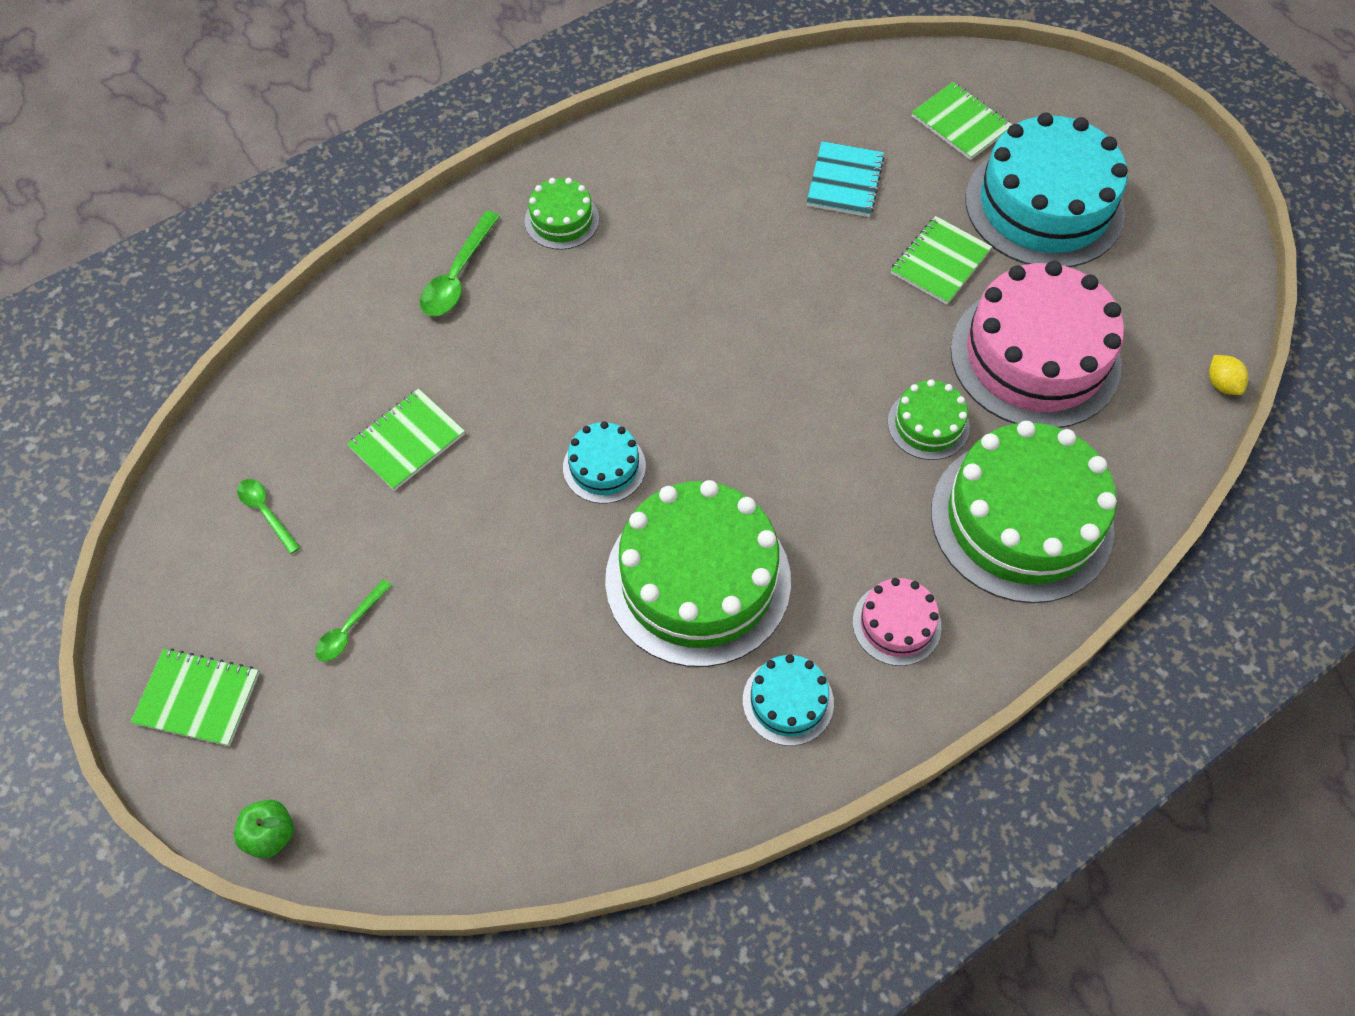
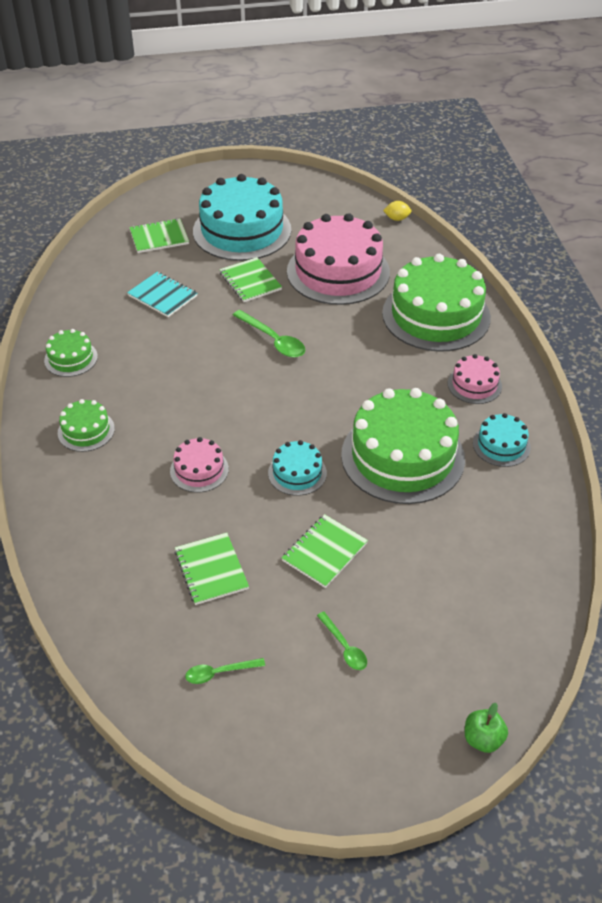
camera: 65 degrees left, 15 degrees down
(198, 698) = (354, 759): green notebook -> green notebook (324, 552)
(458, 275) = (90, 499): green spoon -> green spoon (273, 340)
(556, 360) = (199, 470): none -> pink cake
(928, 424) = (355, 326): green cake -> green cake (71, 358)

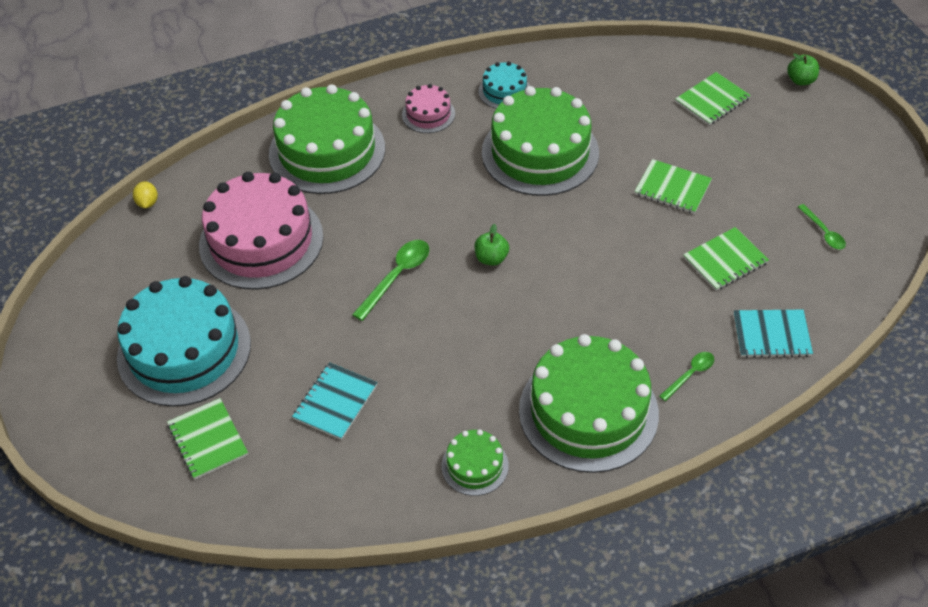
camera: 100 degrees left, 5 degrees up
(86, 430) = (588, 411): green cake -> green cake, size x2.13
(105, 580) = (771, 335): none -> turquoise notebook
(199, 470) = (610, 297): pink cake -> none
(250, 281) = (292, 319): green notebook -> green notebook (712, 100)
(274, 399) = (491, 258): none -> green apple
(297, 473) = (587, 222): turquoise cake -> none
(344, 647) = (761, 161): green spoon -> green spoon (690, 374)

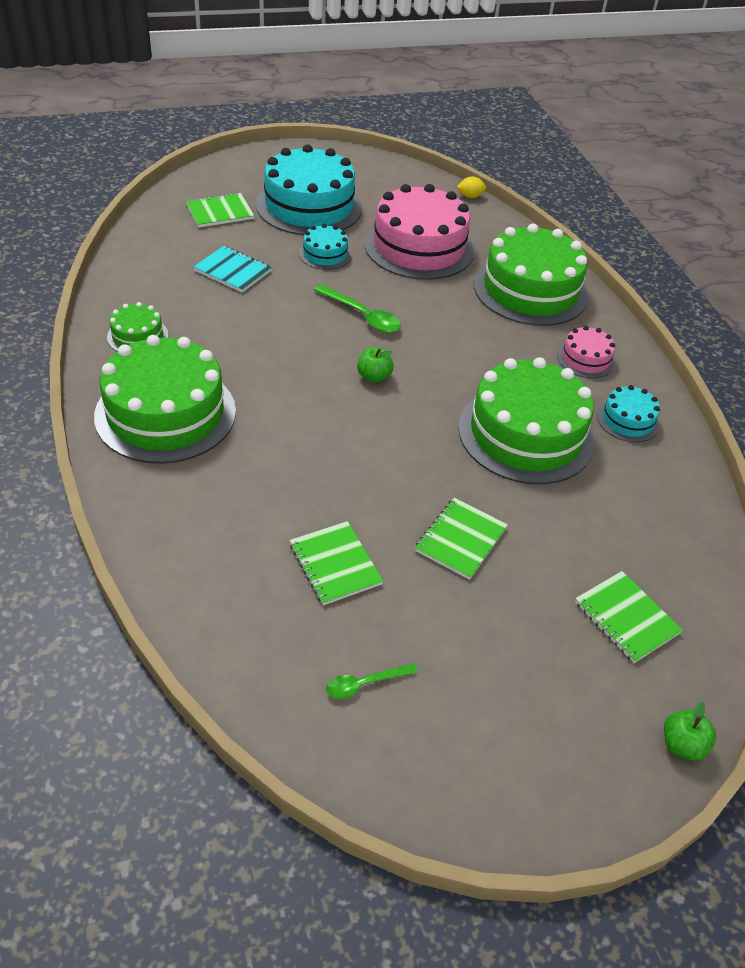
camera: 90 degrees right, 5 degrees down
(288, 321) = (325, 254): none -> turquoise cake
(690, 374) = (182, 496): green spoon -> none
(771, 335) = (212, 581): turquoise notebook -> none

